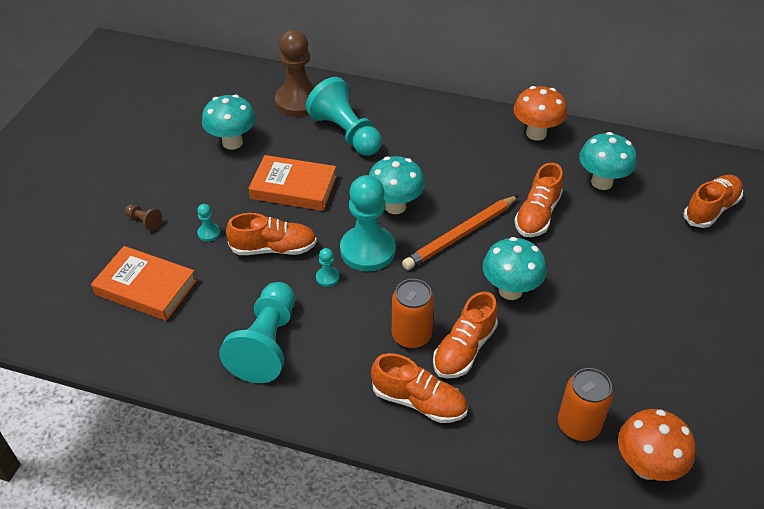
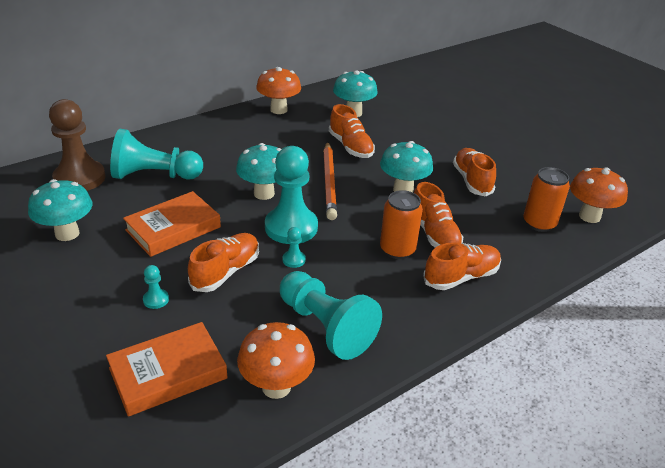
camera: 55 degrees left, 10 degrees down
(144, 221) = (80, 334): brown pawn -> none
(180, 352) = (276, 387): none -> orange mushroom
(710, 209) = (420, 96): orange shoe -> orange shoe (472, 181)

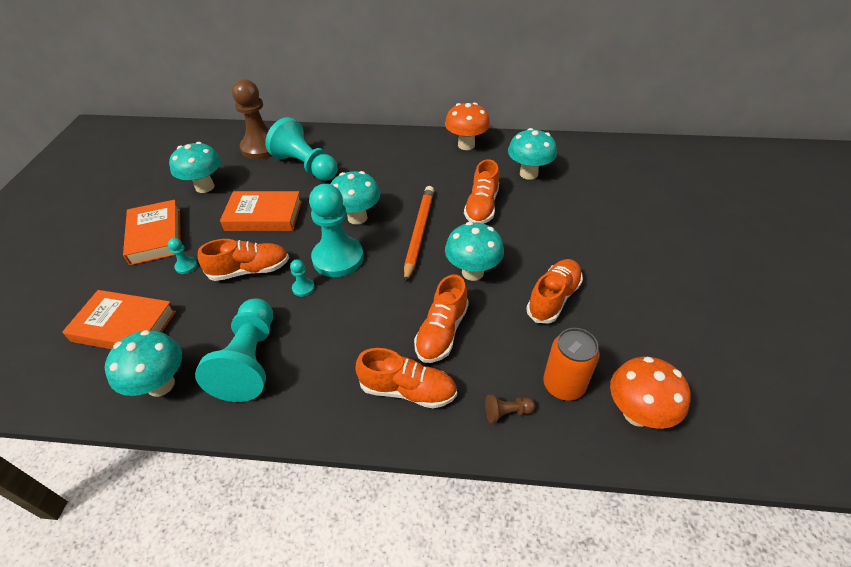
camera: 45 degrees right, 10 degrees up
(78, 295) = (156, 236): none -> orange book
(276, 387) = (161, 385): orange mushroom -> turquoise mushroom
(329, 182) = (419, 233): orange pencil -> orange pencil turned 150 degrees clockwise
(397, 250) = (390, 328): orange can -> none
(531, 254) = (507, 412): none -> brown pawn

